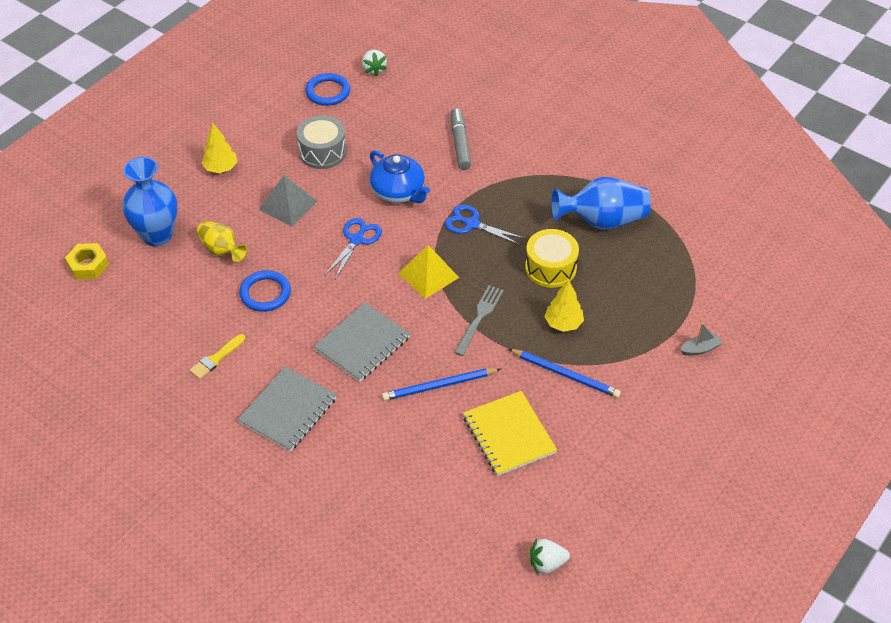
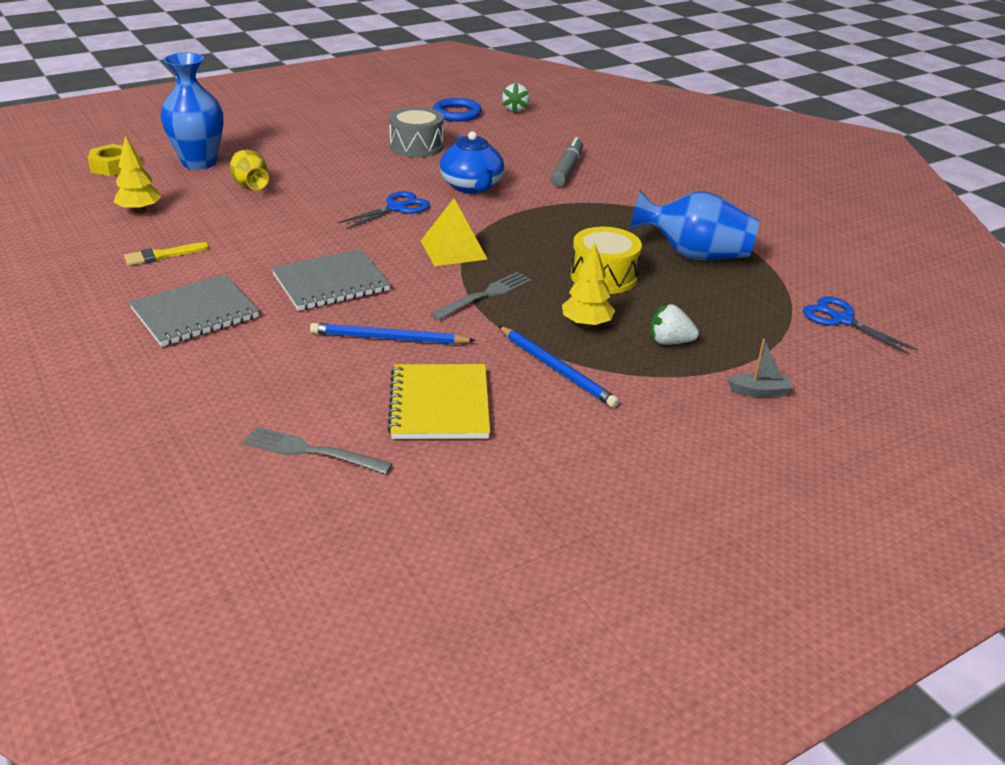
camera: 20 degrees right, 15 degrees down
(221, 168) = (306, 136): yellow tree -> yellow tree (140, 210)
(265, 293) = (263, 222): blue ring -> none
(288, 205) = (347, 171): grey pyramid -> none
(453, 504) = (311, 451): none -> grey fork
(472, 224) = (535, 224): blue scissors -> blue scissors (841, 320)
(547, 563) = (386, 554): white strawberry -> white strawberry (669, 342)

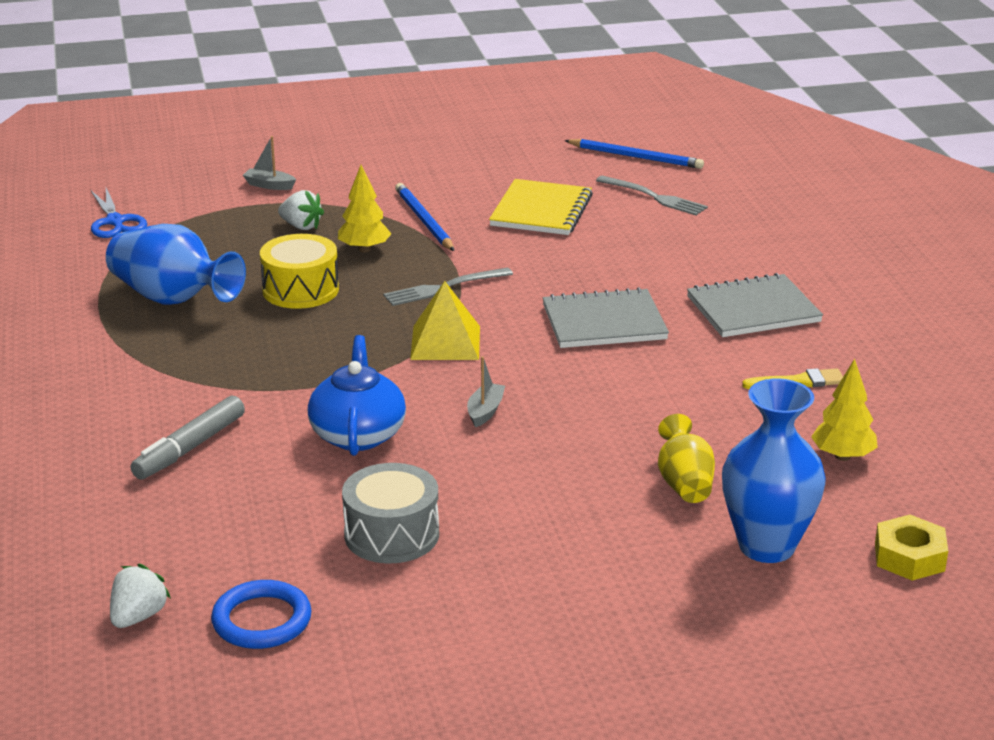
camera: 160 degrees left, 5 degrees down
(388, 338) = (563, 262): blue pencil -> blue pencil (636, 157)
(397, 208) = (485, 411): blue scissors -> grey boat

